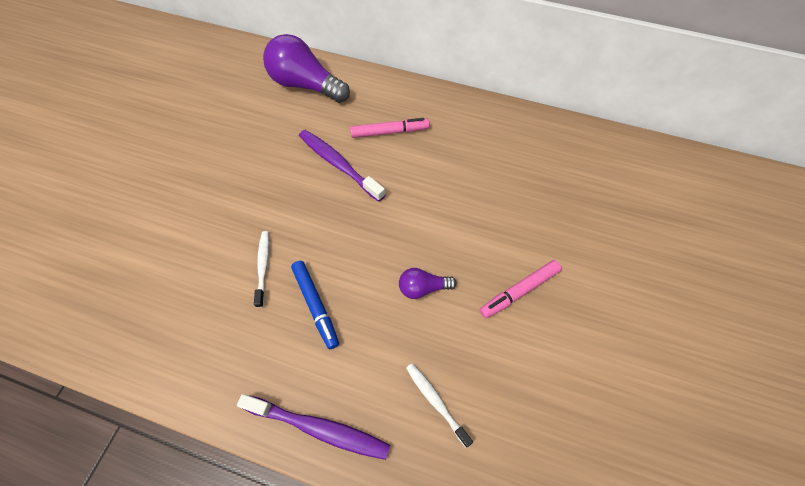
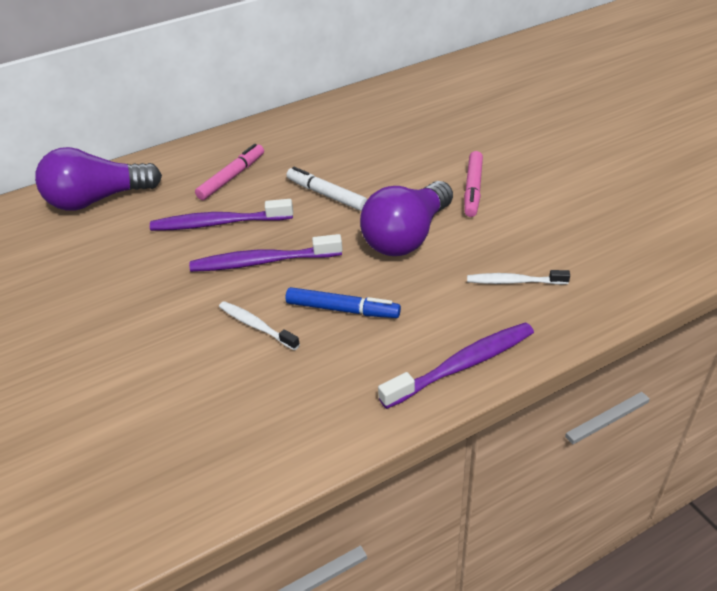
camera: 45 degrees left, 20 degrees down
(323, 220) = (263, 262): none -> purple toothbrush
(422, 200) = (326, 195): none -> white marker
(423, 287) = (407, 236): purple light bulb -> purple light bulb, size x2.00

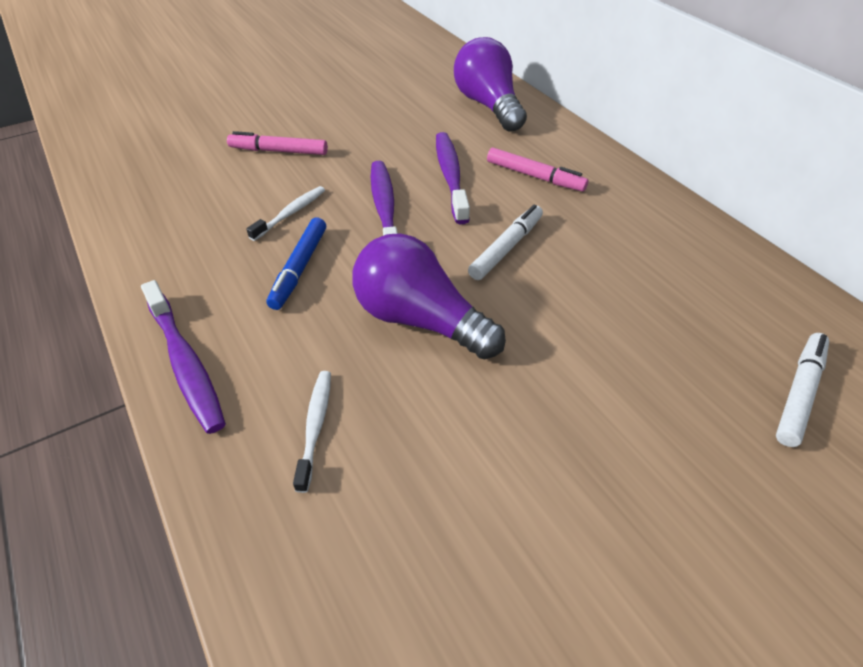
camera: 85 degrees right, 5 degrees up
(461, 102) = (798, 393): none -> white marker
(473, 189) = (531, 394): pink marker -> pink marker (279, 151)

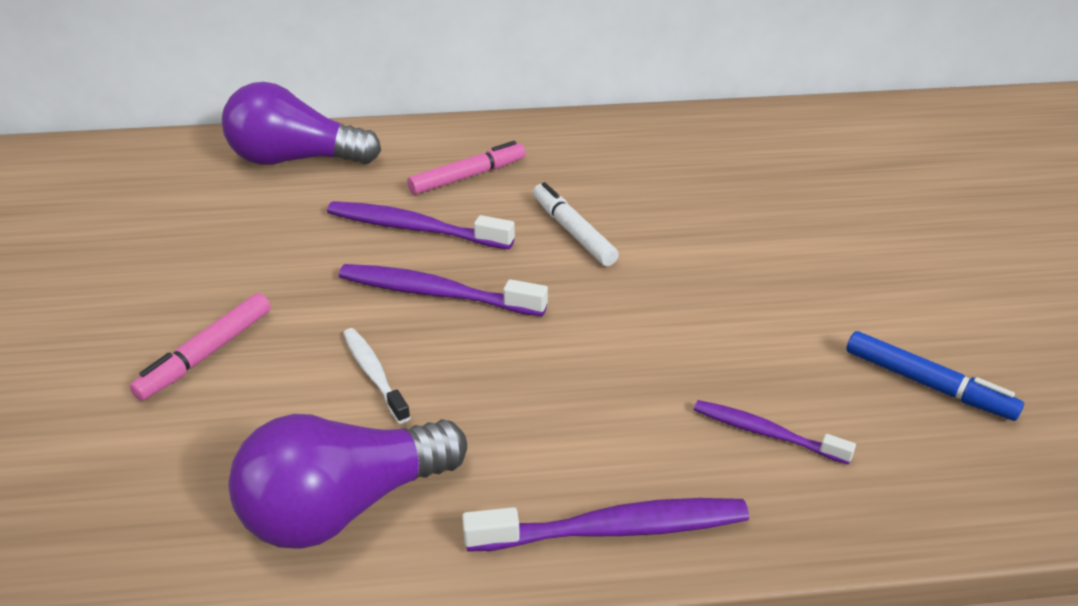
camera: 65 degrees left, 10 degrees down
(299, 268) = (497, 390): blue marker -> blue marker (927, 384)
(315, 427) = (766, 433): white toothbrush -> purple toothbrush
(420, 320) = (647, 320): purple light bulb -> purple light bulb (345, 507)
(798, 393) = (835, 160): white marker -> none

